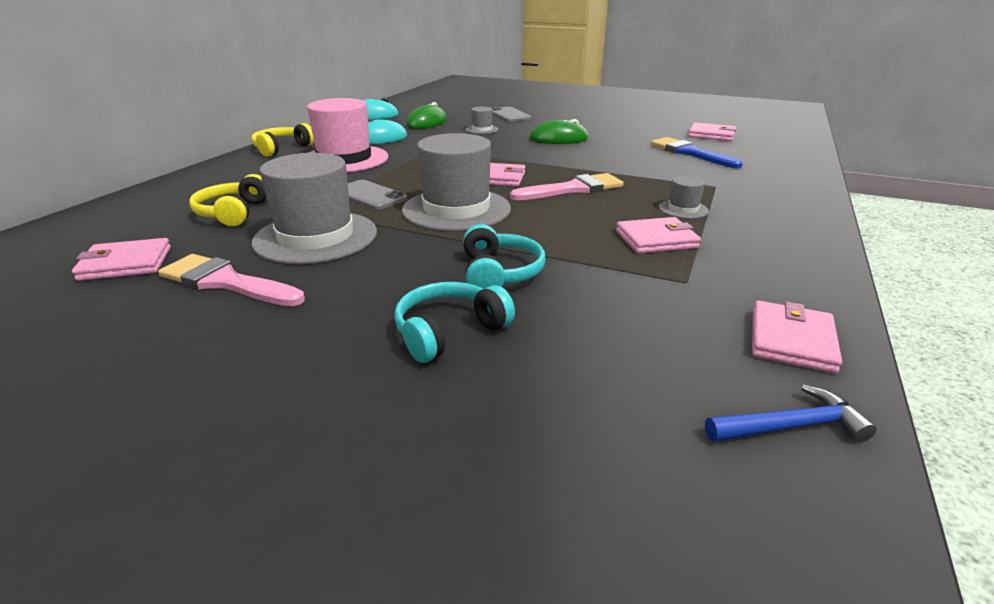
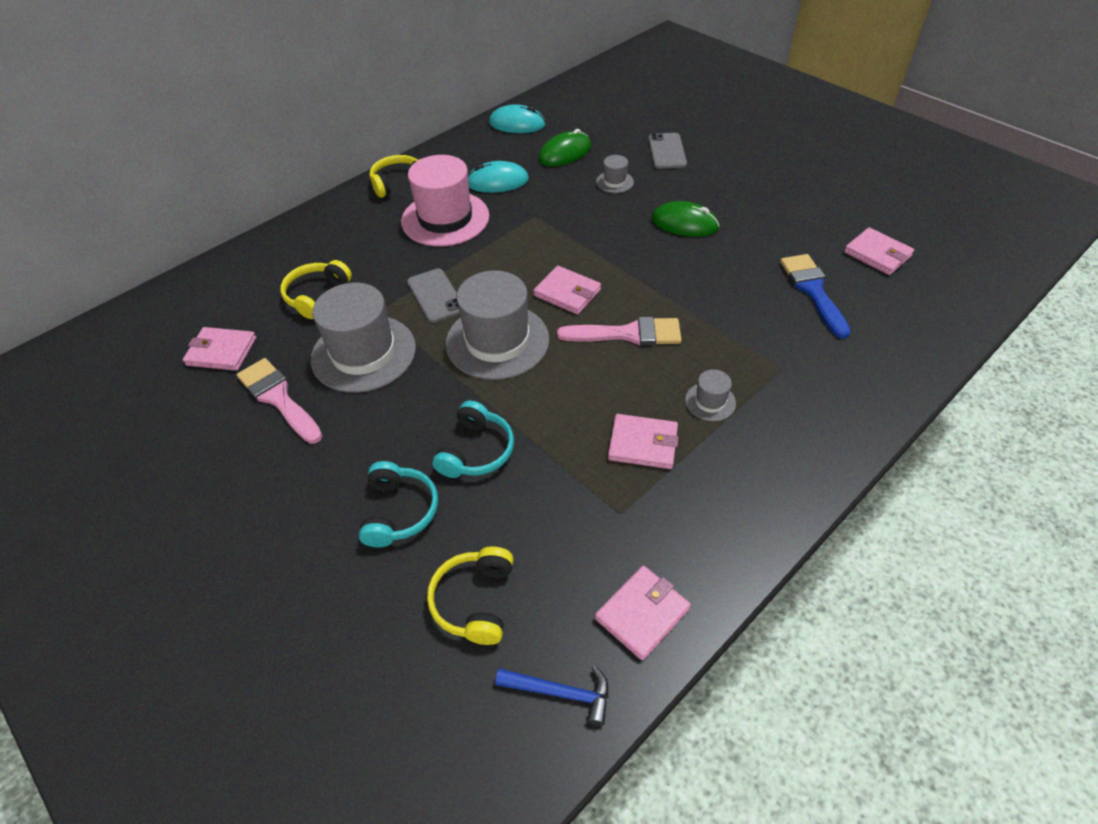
camera: 25 degrees right, 20 degrees up
(449, 332) = (399, 511): turquoise headphones -> turquoise headphones turned 105 degrees clockwise
(609, 378) = (475, 601): none -> yellow headphones

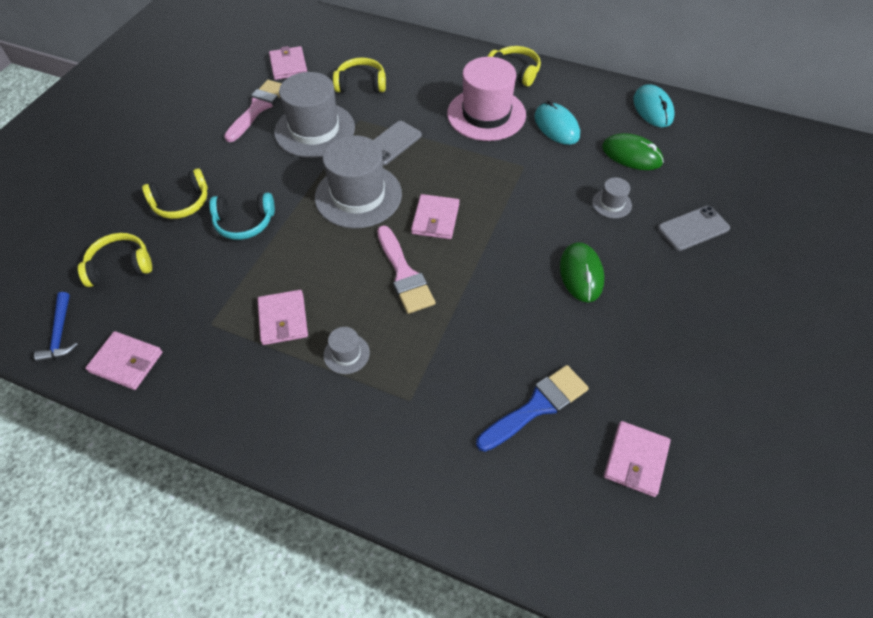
camera: 65 degrees right, 5 degrees up
(399, 511) = (181, 203): turquoise headphones -> yellow headphones

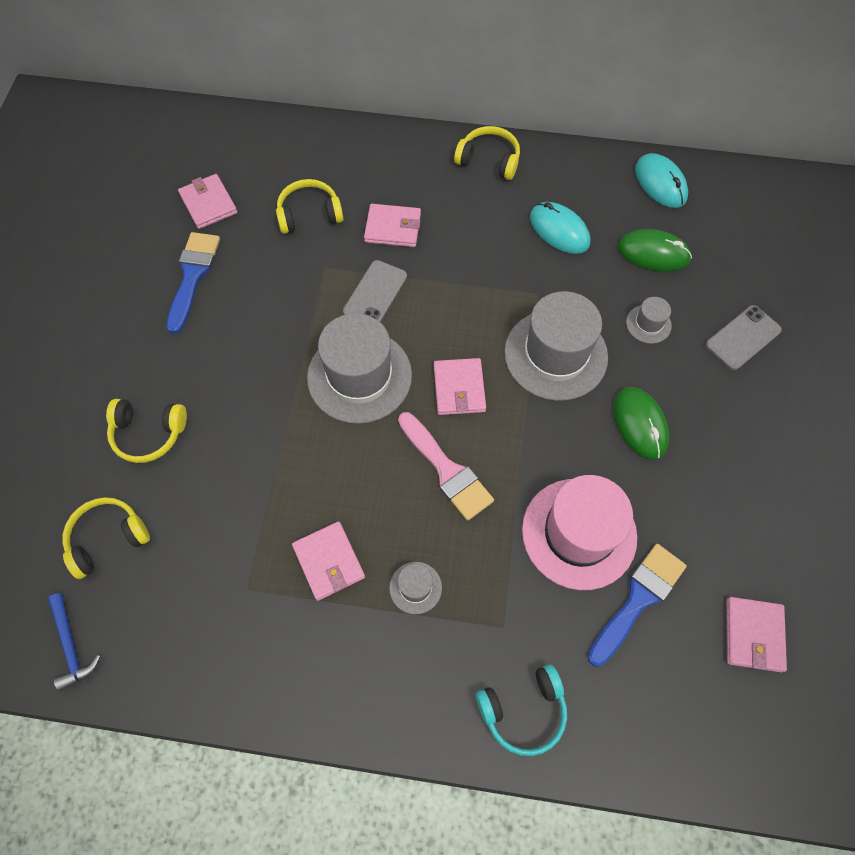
camera: 15 degrees left, 10 degrees up
(126, 362) = (166, 662): pink wallet -> pink wallet (393, 228)
(181, 203) = (148, 433): yellow headphones -> yellow headphones turned 45 degrees clockwise
(244, 222) = (236, 444): turquoise headphones -> turquoise headphones (523, 710)
(258, 108) = (193, 276): pink brush -> blue brush
(315, 130) = (275, 294): grey hat -> grey hat (555, 354)
(486, 114) = (473, 229): pink hat -> pink hat (579, 533)

